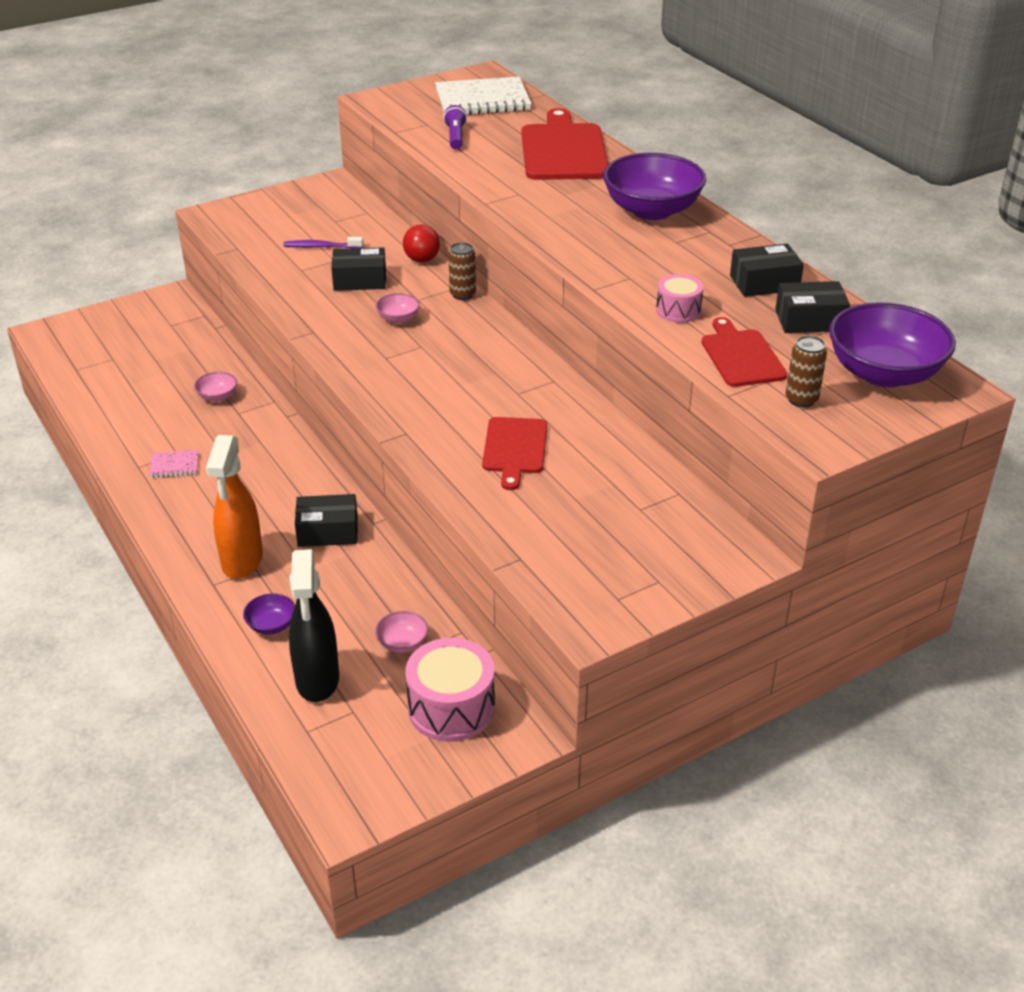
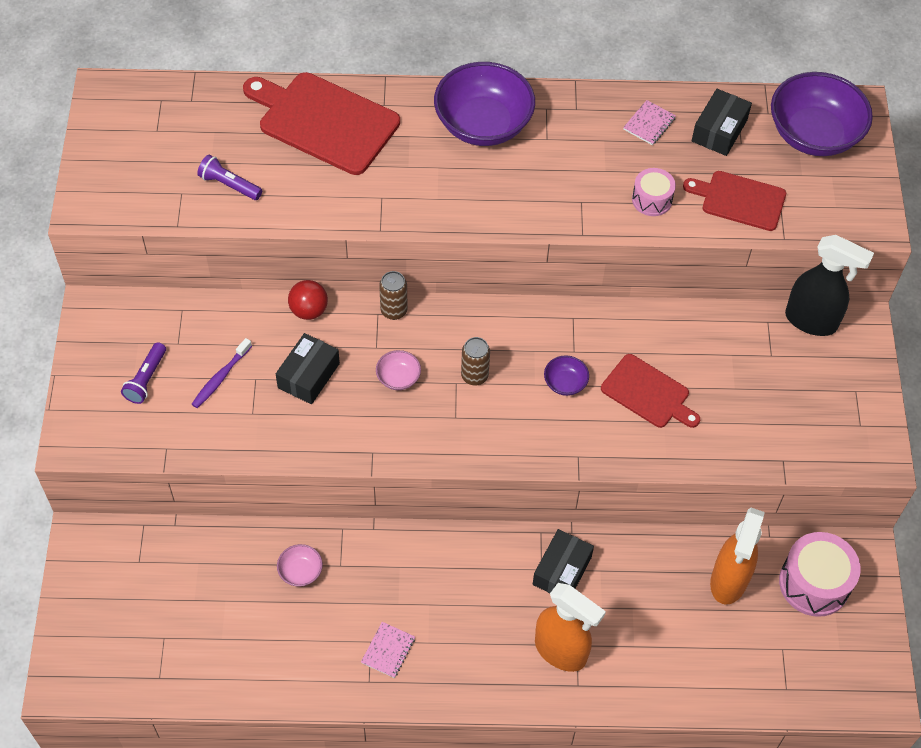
camera: 60 degrees left, 20 degrees up
(271, 625) = (654, 663): purple bowl -> purple bowl (565, 383)
(291, 220) = (146, 379): none -> purple flashlight
(317, 680) = (736, 658): black spray bottle -> black spray bottle (811, 321)
(402, 643) = (728, 581): pink bowl -> orange spray bottle
(482, 100) = (166, 124): white notebook -> none
(764, 283) = (649, 124): black box -> pink notebook
(801, 399) = (816, 200): brown can -> brown can (474, 376)

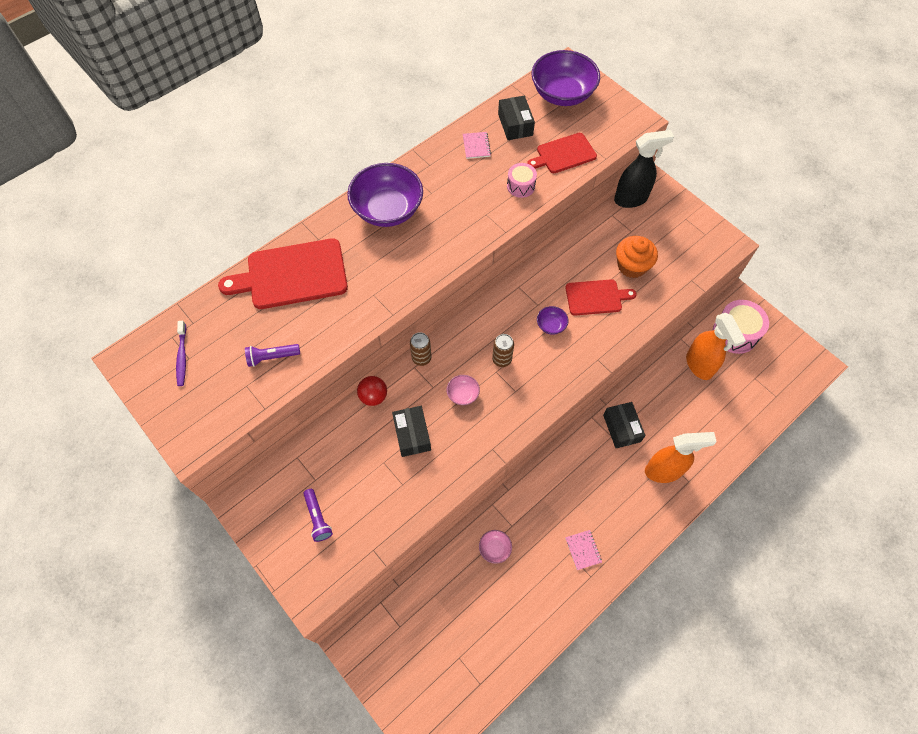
camera: 40 degrees left, 5 degrees up
(220, 378) = (362, 479): purple toothbrush -> purple toothbrush (182, 357)
(728, 392) = (632, 266): none -> orange cupcake

